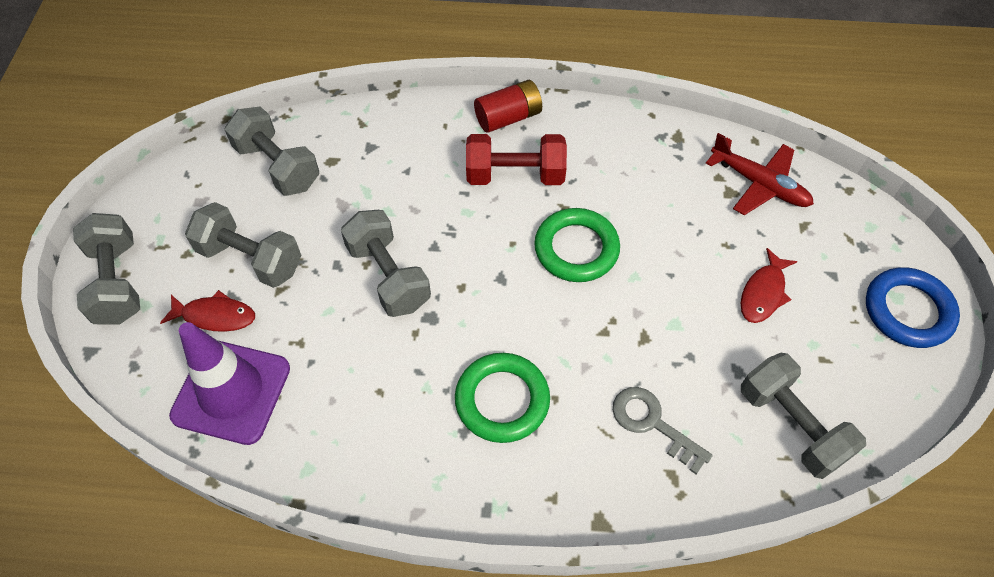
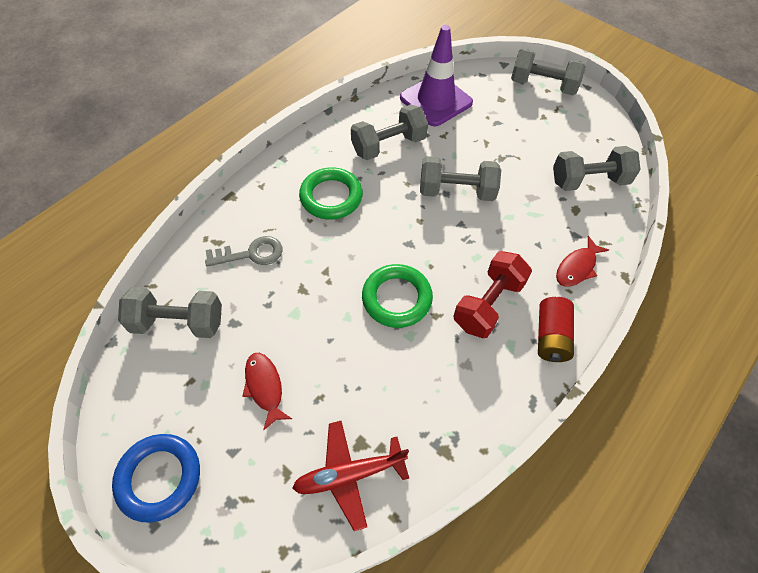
camera: 125 degrees right, 0 degrees up
(215, 316) = (489, 111): red fish -> red fish (577, 267)
(250, 259) = (519, 139): grey dumbbell -> grey dumbbell (388, 145)

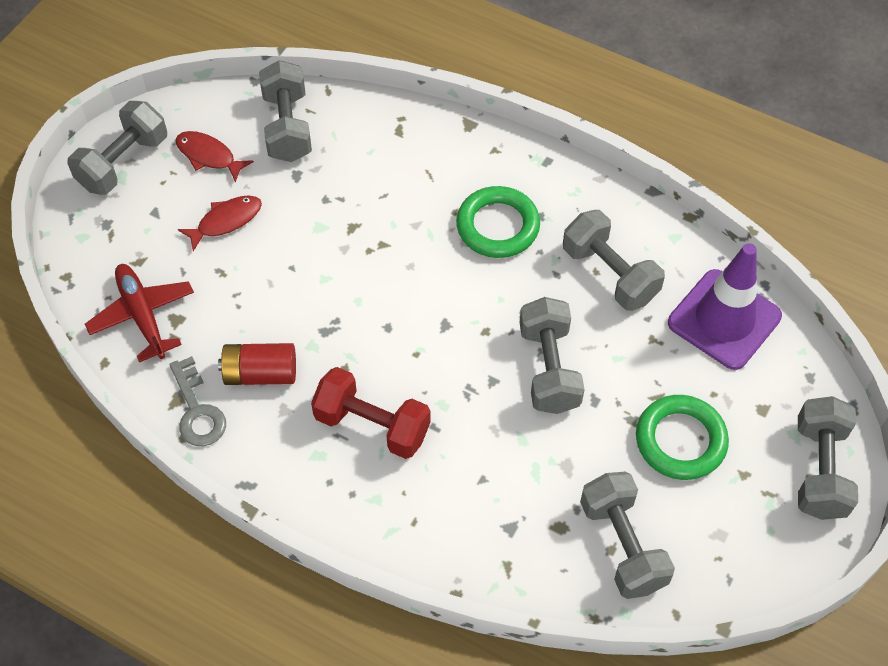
camera: 80 degrees right, 0 degrees up
(159, 478) = (123, 163): blue ring -> grey dumbbell
(251, 254) = (390, 166): grey key -> grey key (197, 410)
(396, 298) = (360, 324): green ring -> green ring (680, 440)
(551, 337) = (338, 501): red battery -> red battery (260, 374)
(577, 267) = (454, 531): red fish -> red fish (209, 156)

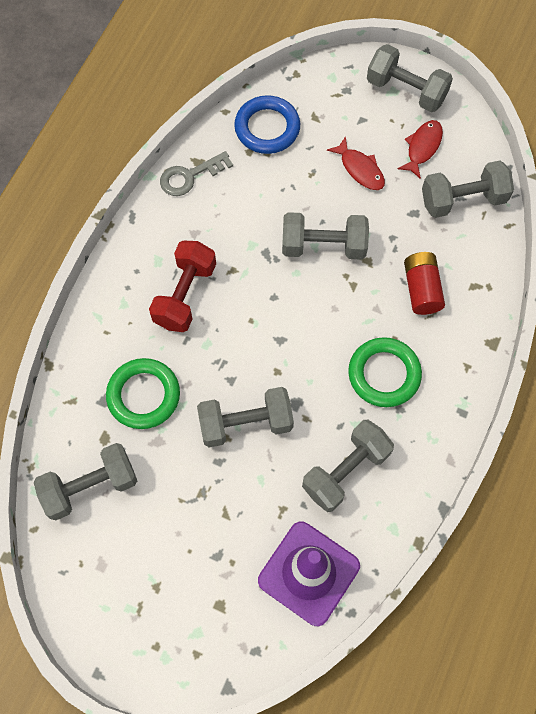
camera: 85 degrees right, 10 degrees up
(142, 315) = (267, 128): red plane -> blue ring
(260, 374) = (224, 213): red battery -> red battery (421, 289)
(680, 440) = (185, 533): green ring -> green ring (143, 395)
(819, 469) = (163, 654): grey dumbbell -> grey dumbbell (323, 246)

